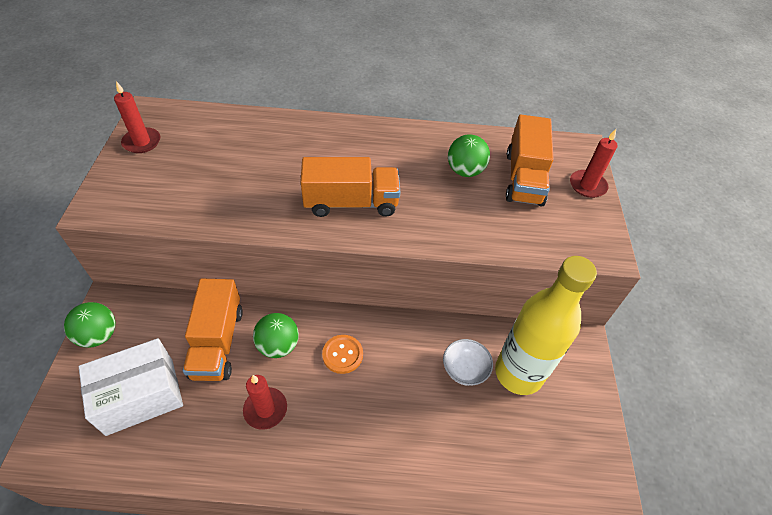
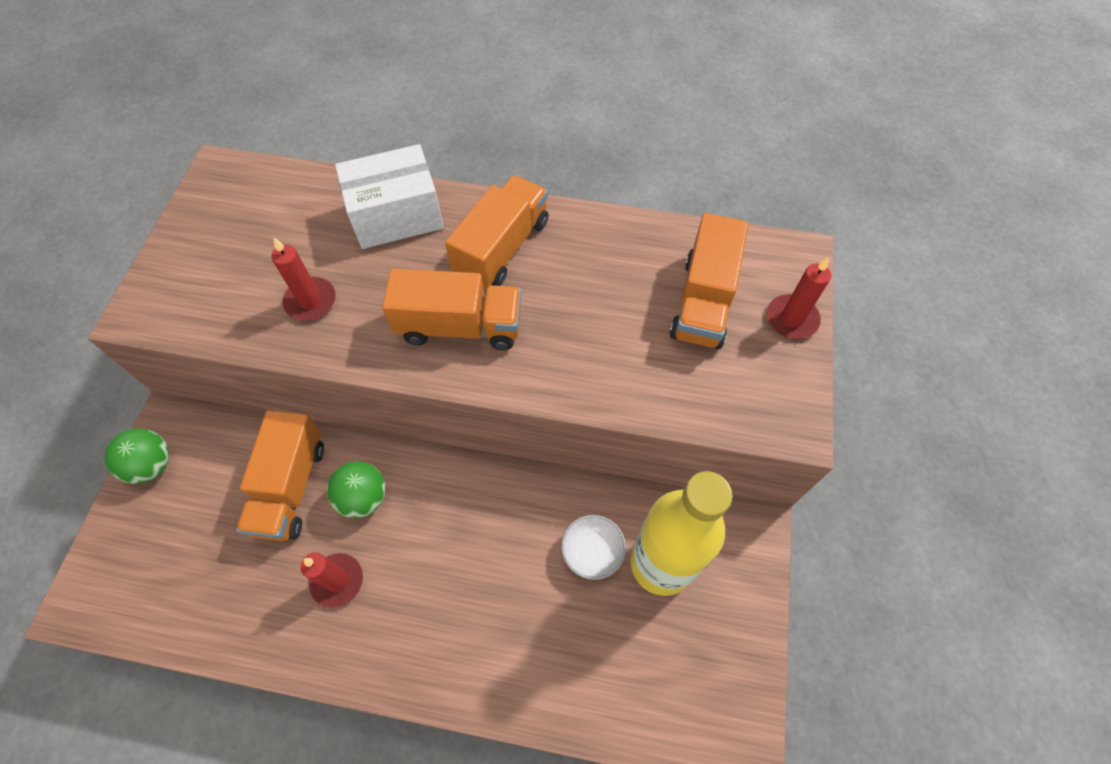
camera: 10 degrees right, 10 degrees up
(140, 396) = (193, 549): white box -> white box (396, 216)
(142, 142) = (204, 218): red candle -> red candle (311, 301)
(342, 355) = (441, 517): orange button -> none
(372, 152) = (502, 248): none -> orange truck
(465, 171) = (623, 285): green ball -> none

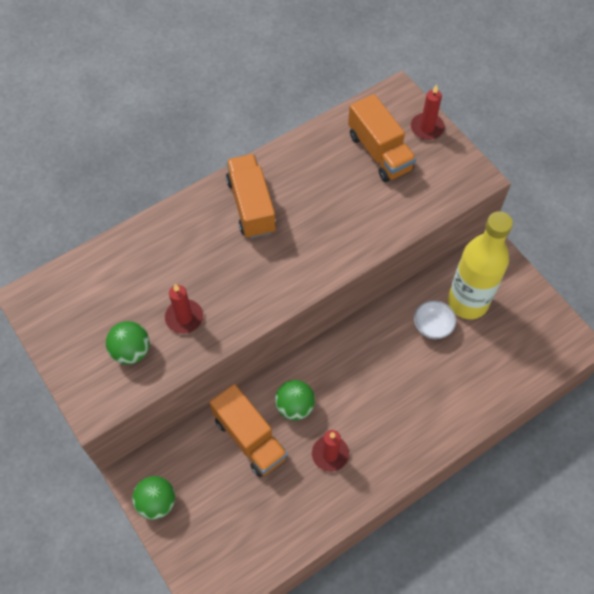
camera: 45 degrees left, 0 degrees up
(231, 290) = (131, 351): none -> green ball
(396, 216) = (172, 236): white box -> none
(460, 326) = (279, 262): orange truck -> none

